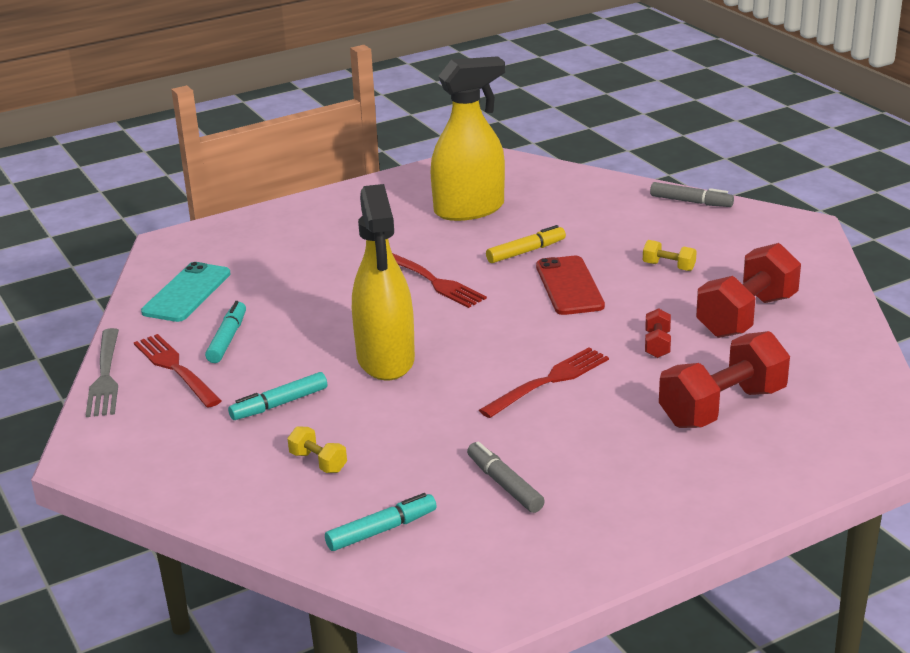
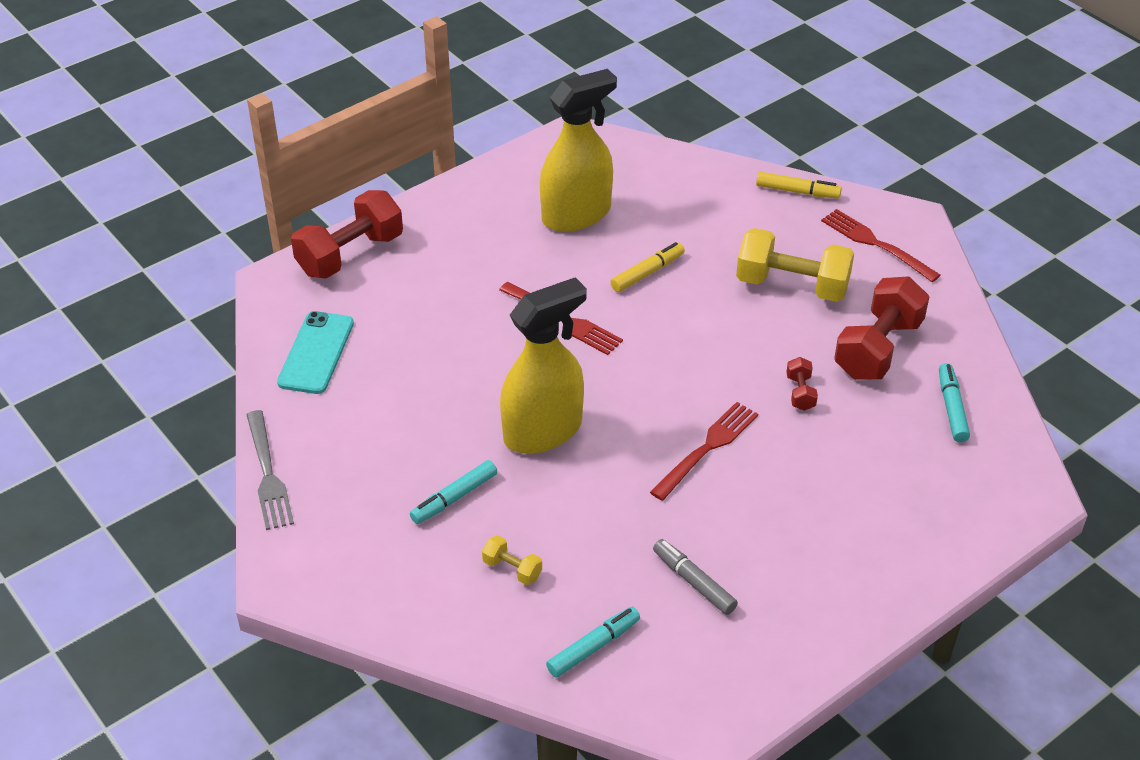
camera: 10 degrees left, 15 degrees up
(175, 369) = (336, 459): red fork -> red fork (876, 244)
(227, 339) = (377, 414): turquoise marker -> turquoise marker (952, 408)
(385, 359) = (543, 431): yellow spray bottle -> yellow spray bottle turned 105 degrees counterclockwise
(569, 286) = (700, 319): red phone -> none
(668, 267) = (792, 285): yellow dumbbell -> yellow dumbbell, size x2.21
(691, 202) = (797, 191): grey marker -> yellow marker
(722, 407) = (874, 469): red dumbbell -> red dumbbell (350, 254)

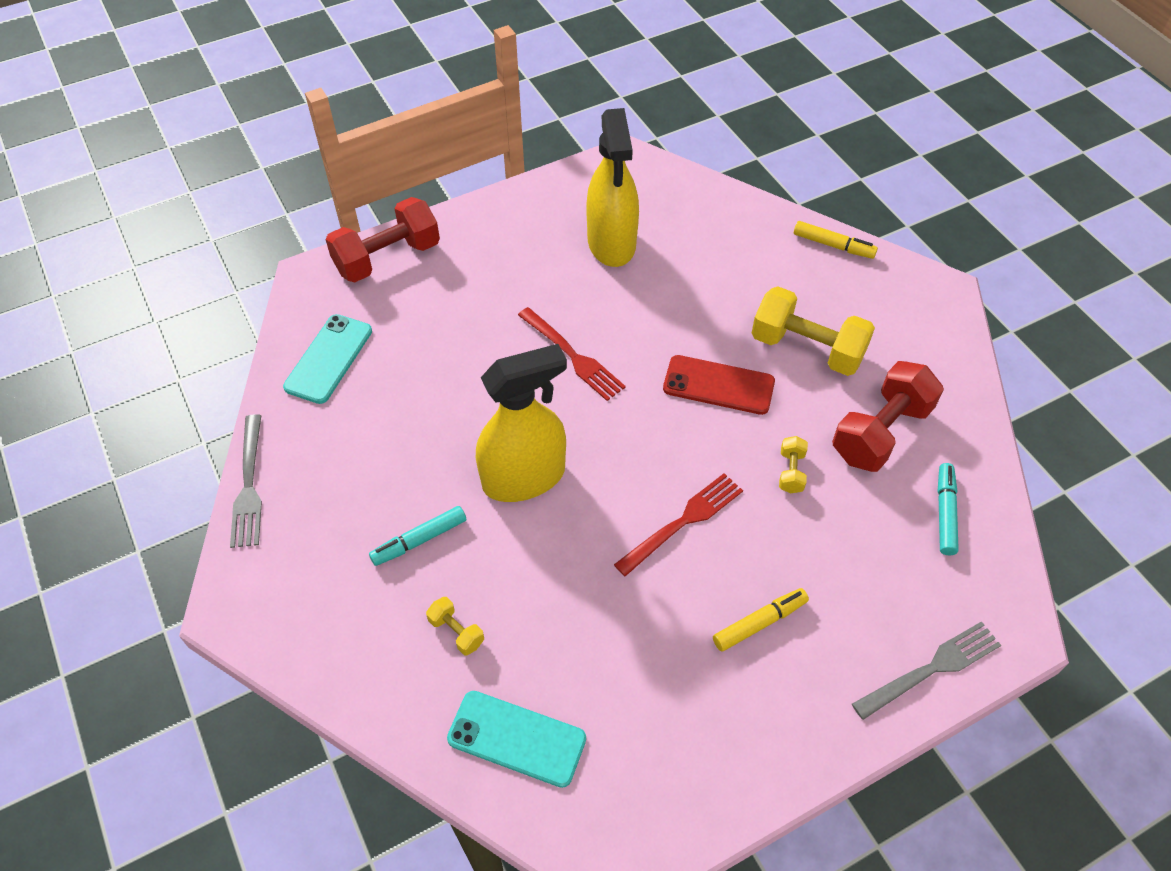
camera: 10 degrees right, 10 degrees up
(576, 214) = (611, 243): yellow spray bottle -> yellow spray bottle turned 105 degrees clockwise
(593, 647) = (516, 739): turquoise marker -> turquoise phone
(647, 273) = (666, 315): yellow marker -> yellow marker (759, 623)
(694, 582) = (636, 677): grey marker -> none
(713, 328) = (718, 385): none -> red phone
(800, 393) = (791, 472): red dumbbell -> yellow dumbbell
(876, 244) = (901, 314): red fork -> none
(964, 536) = (931, 669): none -> grey fork

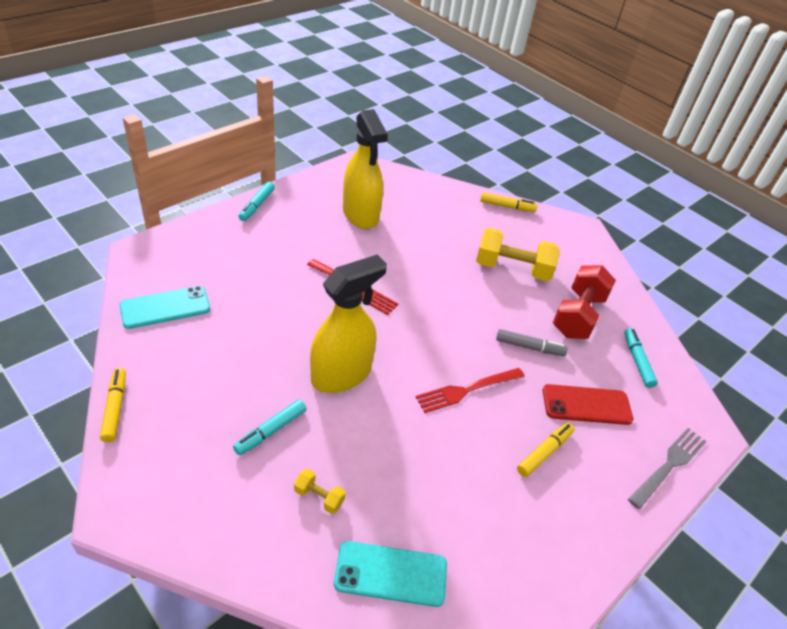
camera: 20 degrees left, 10 degrees down
(249, 485) = (115, 408): grey fork -> yellow marker
(328, 359) = (165, 307): turquoise phone -> turquoise phone turned 60 degrees clockwise
(387, 258) = (197, 235): red dumbbell -> none
(473, 218) = (257, 205): none -> turquoise marker
(683, 522) = (467, 390): red fork -> red fork turned 150 degrees counterclockwise
(718, 385) = (462, 297): red phone -> red phone (586, 405)
(791, 472) = (529, 347): yellow dumbbell -> grey marker

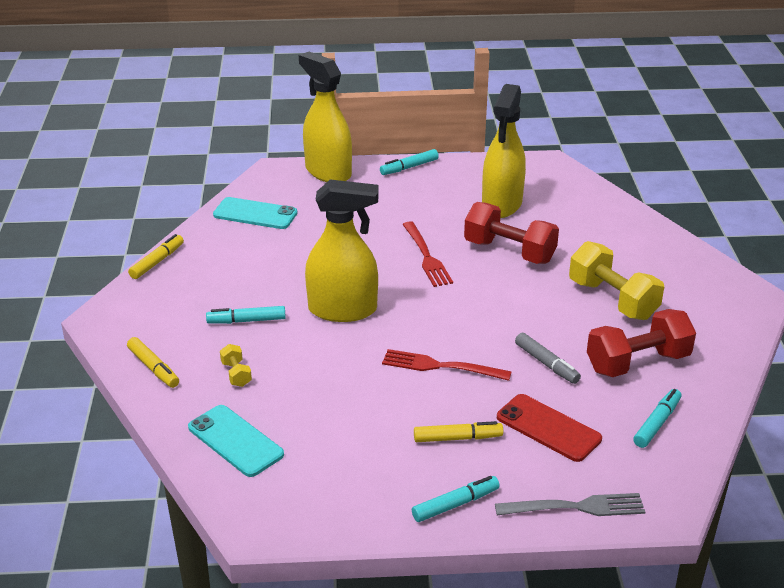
camera: 45 degrees right, 10 degrees down
(191, 235) = (328, 172): none -> yellow spray bottle
(408, 256) = (509, 252): none -> red dumbbell
(507, 207) = (679, 248): yellow marker -> yellow marker (153, 368)
(604, 518) = (455, 504): none -> turquoise marker

